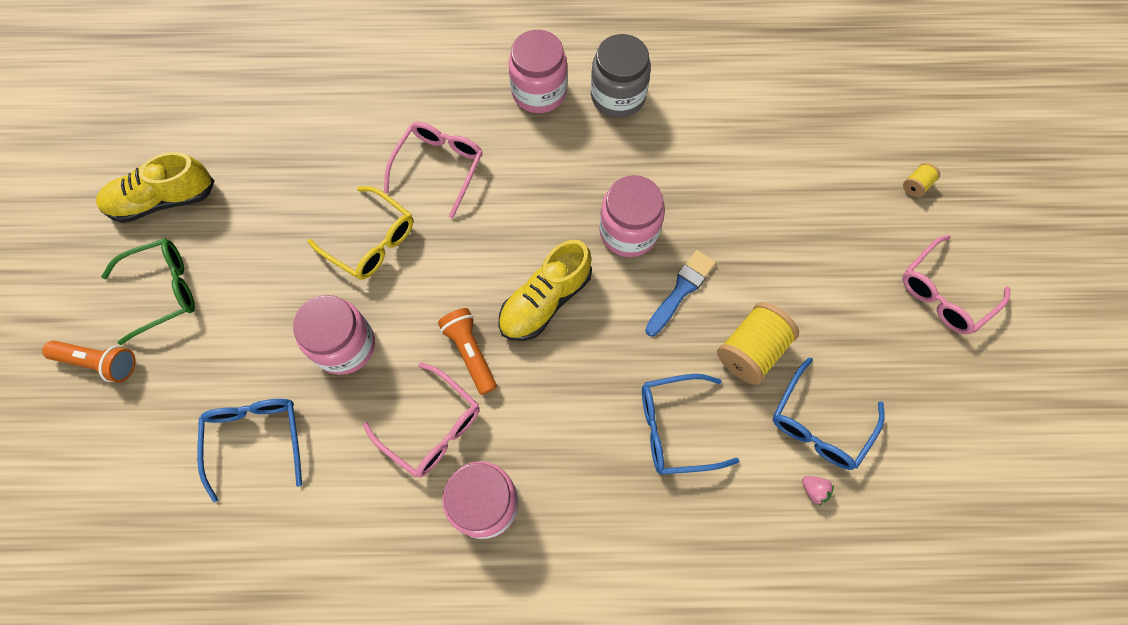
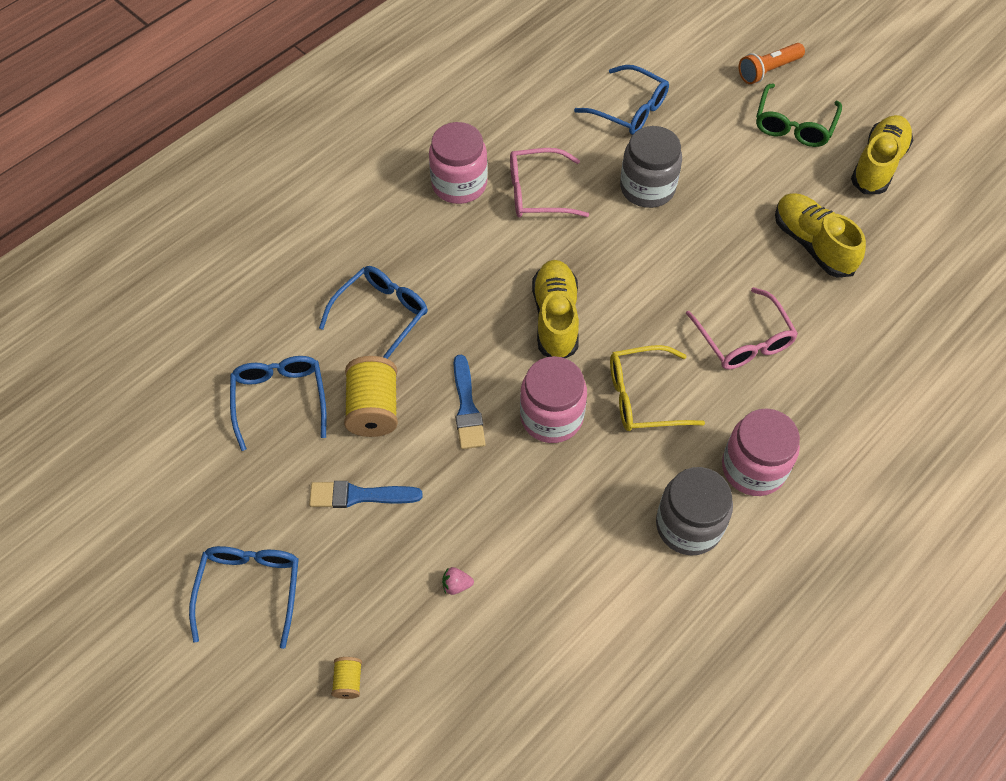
camera: 135 degrees right, 10 degrees down
(299, 187) = (812, 244): none -> yellow shoe
(345, 345) = (647, 188): pink jar -> grey jar
(370, 241) = (718, 254): yellow glasses -> yellow glasses (644, 397)
(470, 352) = (566, 247): orange flashlight -> none
(814, 490) = (251, 354): pink strawberry -> pink strawberry (456, 585)
(817, 294) = (359, 496): none -> blue brush
(945, 293) = (250, 590): pink glasses -> blue glasses

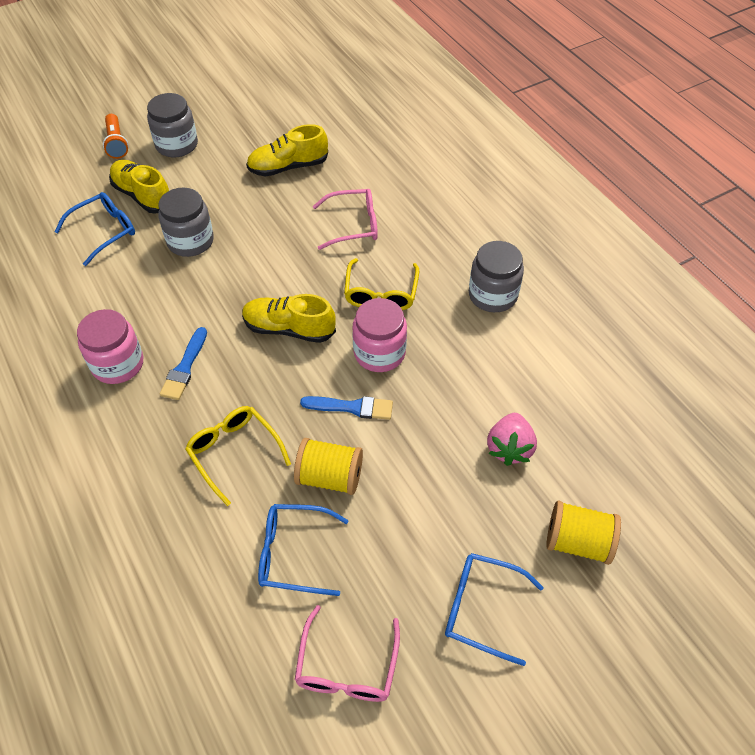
camera: 75 degrees left, 5 degrees down
(348, 681) = (577, 542): yellow spool -> yellow spool, size x2.10
(359, 496) = (412, 504): blue brush -> blue brush (185, 367)
(381, 316) = (234, 453): blue glasses -> yellow glasses
(456, 585) = (509, 448): pink strawberry -> pink strawberry, size x2.20
(538, 192) = (157, 311): pink glasses -> pink glasses (347, 666)
(753, 468) = (457, 249): pink jar -> none
(794, 125) = (177, 145): green glasses -> grey jar
(878, 165) = (237, 115): yellow shoe -> yellow shoe (143, 196)

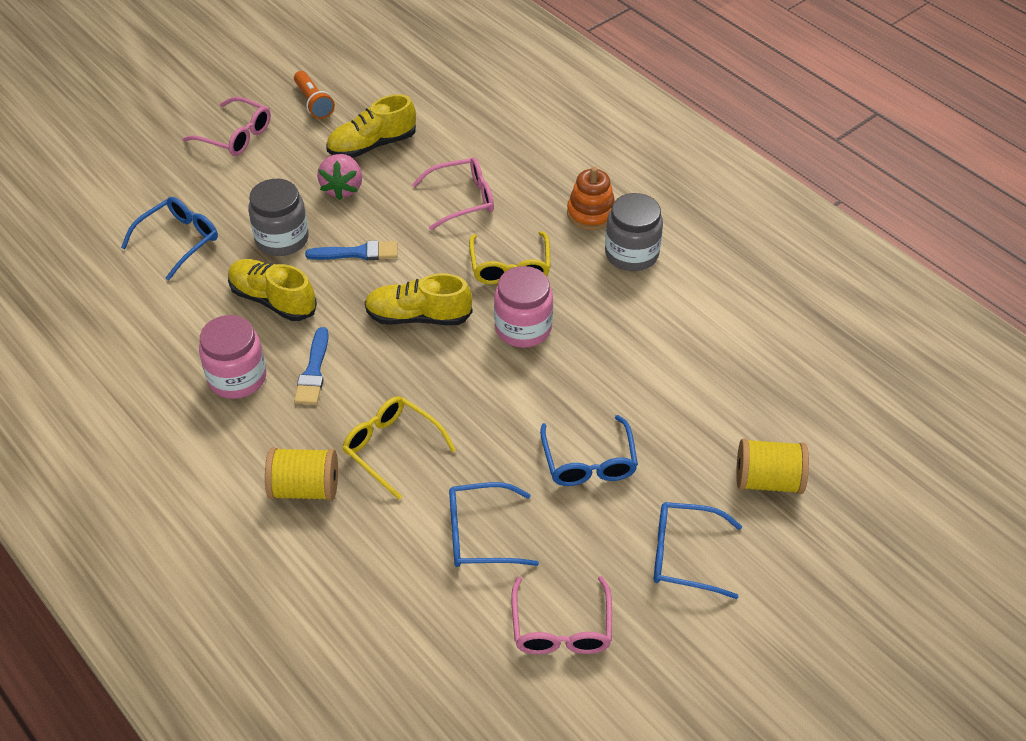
camera: 10 degrees left, 5 degrees down
(117, 143) = (163, 141): orange flashlight -> orange flashlight (314, 103)
(143, 196) = (212, 196): yellow shoe -> yellow shoe (273, 300)
(177, 145) = (235, 135): grey jar -> pink glasses
(330, 477) = (500, 457): yellow spool -> yellow spool (305, 488)
(352, 407) = (507, 386): blue brush -> blue brush (357, 253)
(410, 495) = (589, 462): none -> blue glasses
(464, 252) = (591, 213): none -> orange stacking toy
(509, 448) = (681, 403): pink strawberry -> pink strawberry (342, 188)

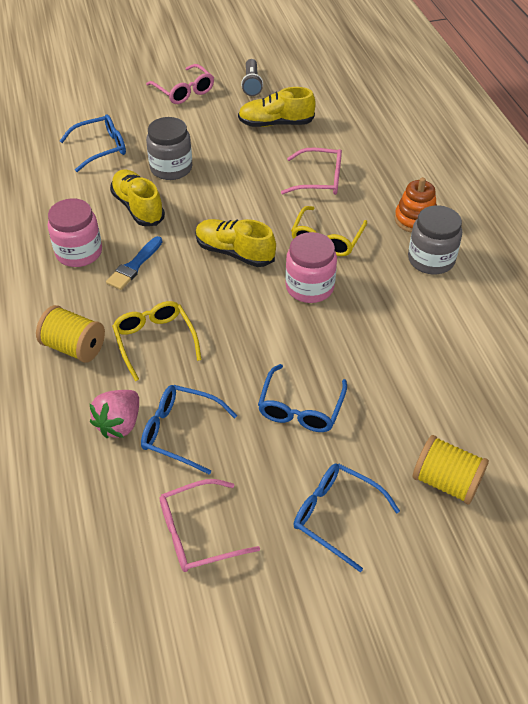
camera: 25 degrees right, 0 degrees up
(314, 103) = (252, 84): orange flashlight -> grey flashlight
(342, 188) = (236, 146): pink strawberry -> pink strawberry (119, 424)
(357, 253) = (218, 194): blue brush -> none
(561, 627) = (198, 533): pink glasses -> pink glasses turned 45 degrees clockwise

